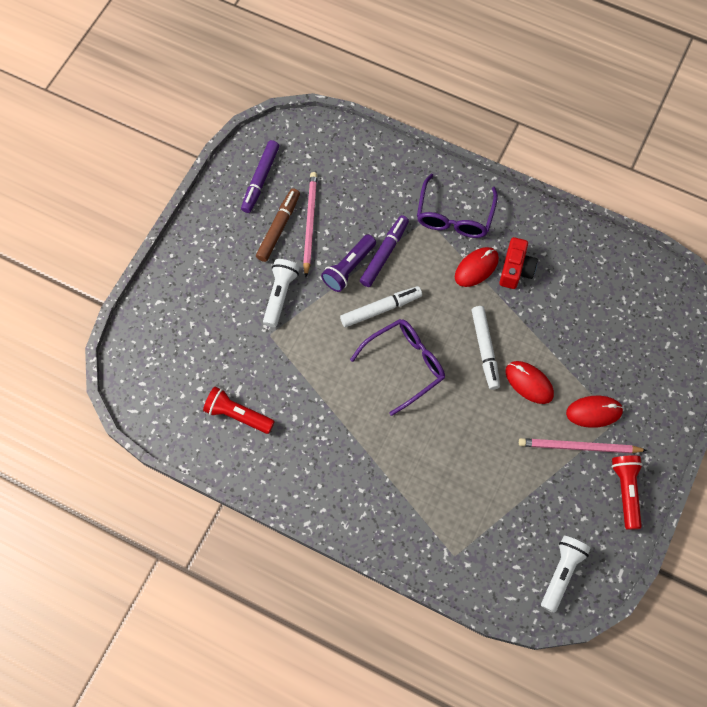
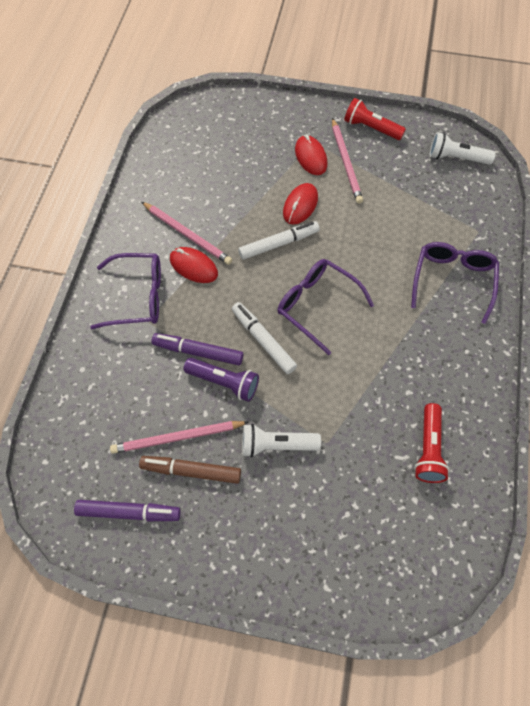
camera: 105 degrees left, 5 degrees down
(399, 503) = (452, 281): none -> purple glasses
(515, 269) = (187, 234): red camera -> pink pencil
(625, 491) = (371, 128): red flashlight -> red flashlight turned 45 degrees clockwise

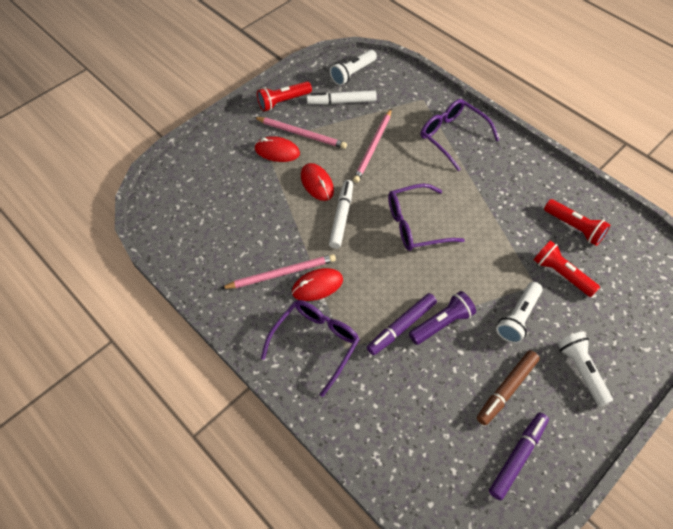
camera: 55 degrees left, 5 degrees down
(177, 438) = (471, 384): pink pencil -> pink pencil (373, 147)
(256, 530) = (580, 370): none -> white flashlight
(263, 340) = (422, 276): white marker -> white marker (341, 102)
(358, 462) = (561, 274): none -> red flashlight

